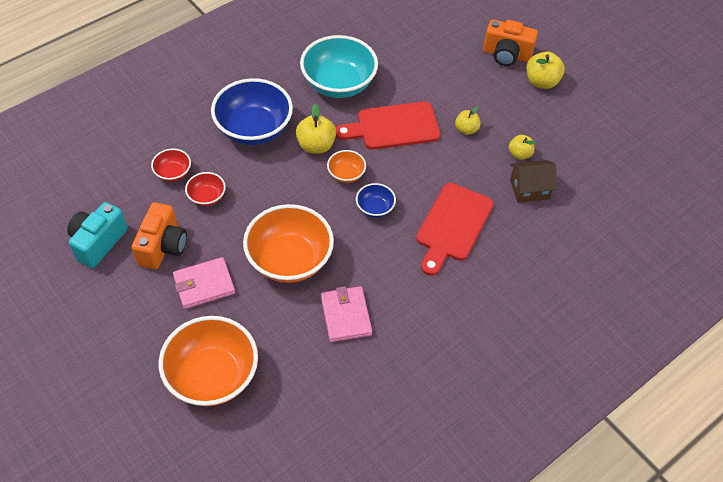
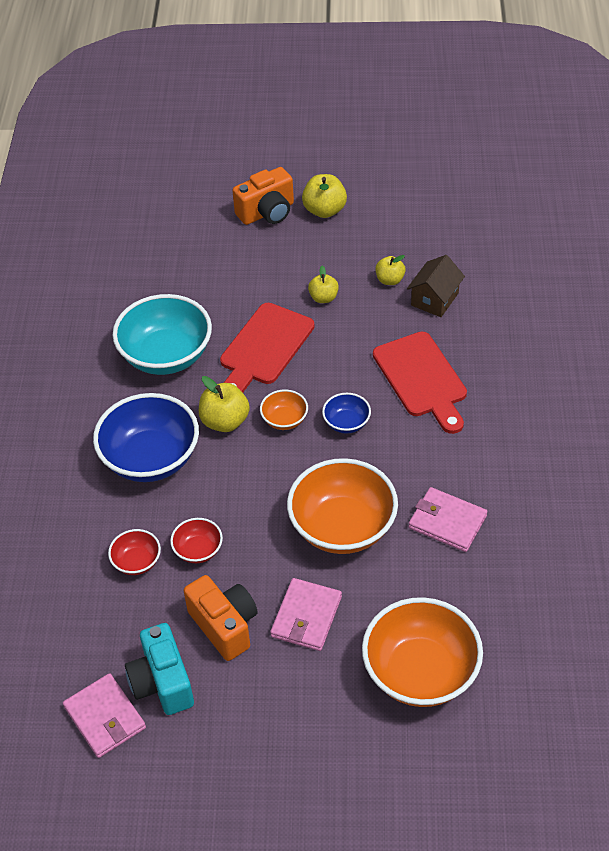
camera: 45 degrees left, 5 degrees down
(53, 231) = (105, 717): none -> pink wallet

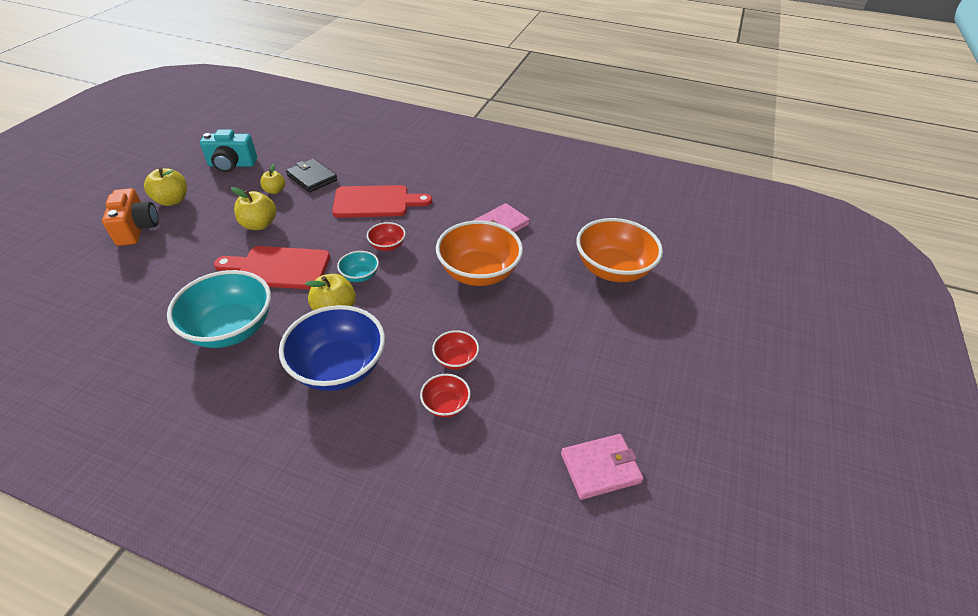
camera: 75 degrees left, 5 degrees down
(162, 682) = (577, 416): turquoise camera -> turquoise camera (232, 165)
(224, 626) = (537, 361): orange camera -> none
(264, 348) = (279, 268): red cutting board -> red cutting board turned 135 degrees clockwise
(284, 420) = (360, 275): orange bowl -> turquoise bowl
(306, 617) = (548, 312): pink wallet -> none
(323, 298) = (259, 224): yellow apple -> yellow apple, size x1.56
(346, 423) = (387, 245): blue bowl -> red bowl
(434, 299) = (312, 177): brown house -> black wallet

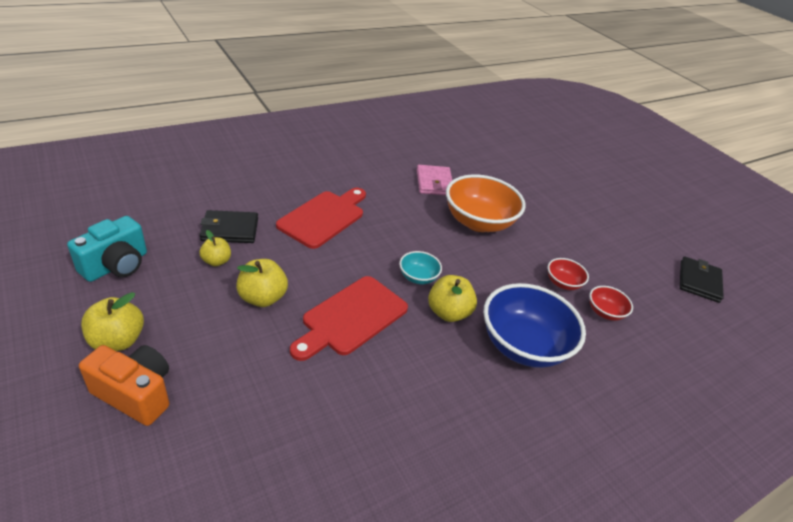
camera: 55 degrees left, 5 degrees down
(231, 329) = (410, 389): turquoise bowl -> none
(387, 245) = (394, 243): red bowl -> none
(600, 468) = (699, 281): pink wallet -> black wallet
(613, 269) = (532, 173): orange bowl -> none

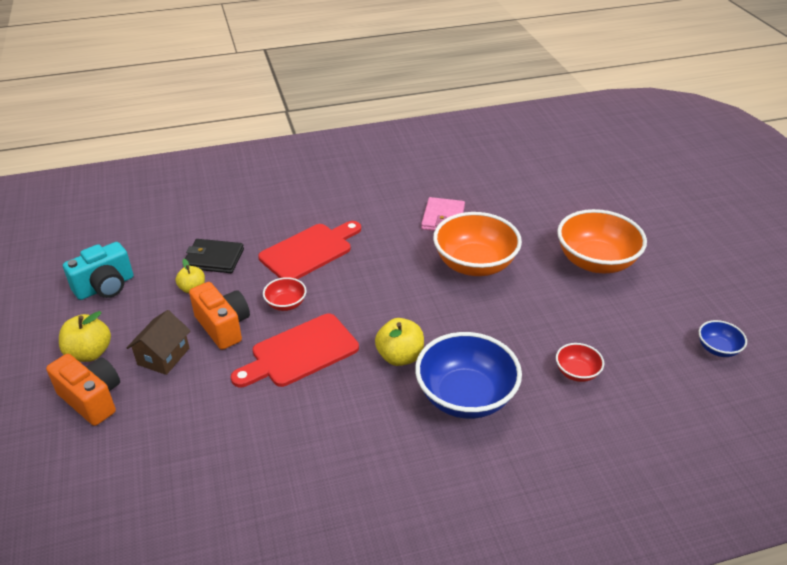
camera: 20 degrees right, 0 degrees up
(206, 335) = (163, 356): none -> brown house
(262, 298) = (223, 326): yellow apple -> orange camera
(418, 277) = (383, 319): turquoise bowl -> none
(562, 283) = (542, 337): red bowl -> red bowl (286, 304)
(574, 215) = (595, 262): none -> orange bowl
(699, 281) = (717, 349): black wallet -> blue bowl

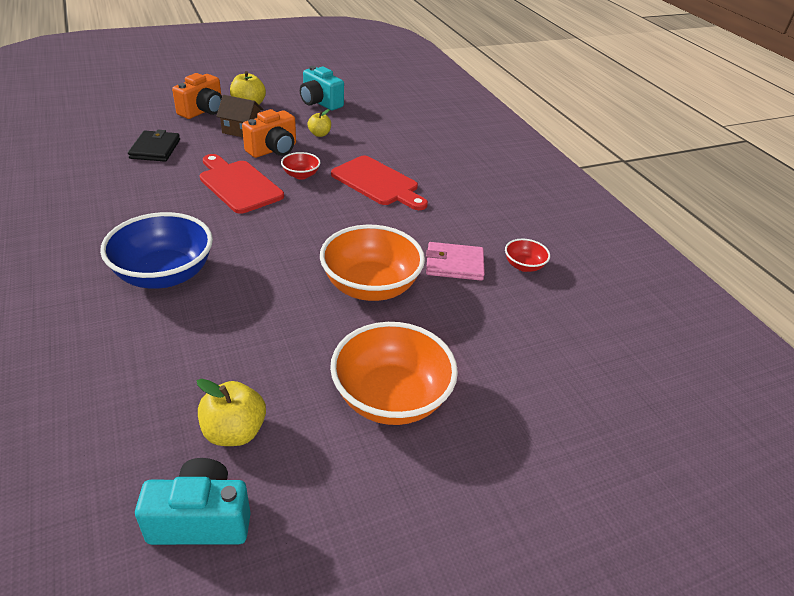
camera: 80 degrees right, 0 degrees up
(214, 259) = (359, 140): black wallet -> black wallet (155, 149)
(400, 356) = (226, 236): yellow apple -> yellow apple (234, 431)
(577, 372) = (182, 358): red bowl -> red bowl (524, 266)
(717, 349) = (201, 519): blue bowl -> turquoise camera

